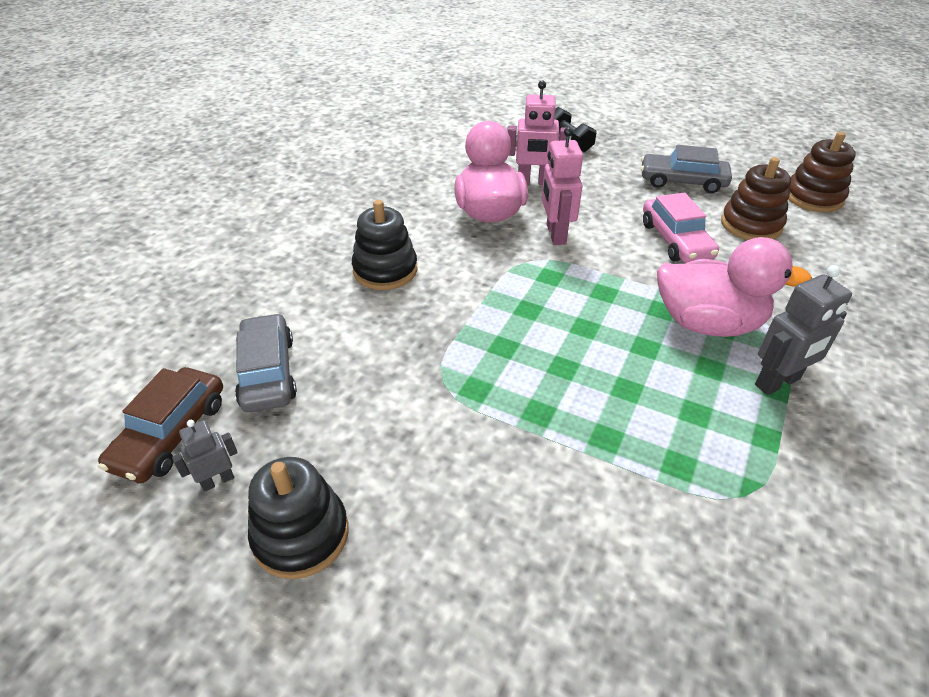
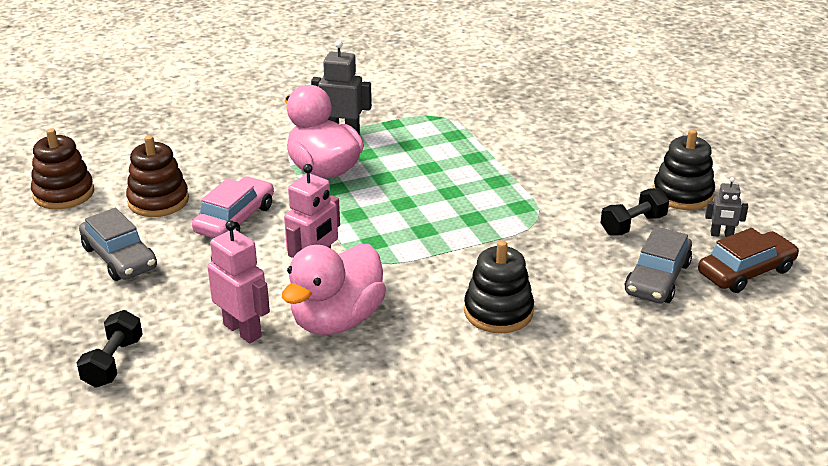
camera: 140 degrees left, 10 degrees down
(334, 434) = (633, 225): none -> black dumbbell

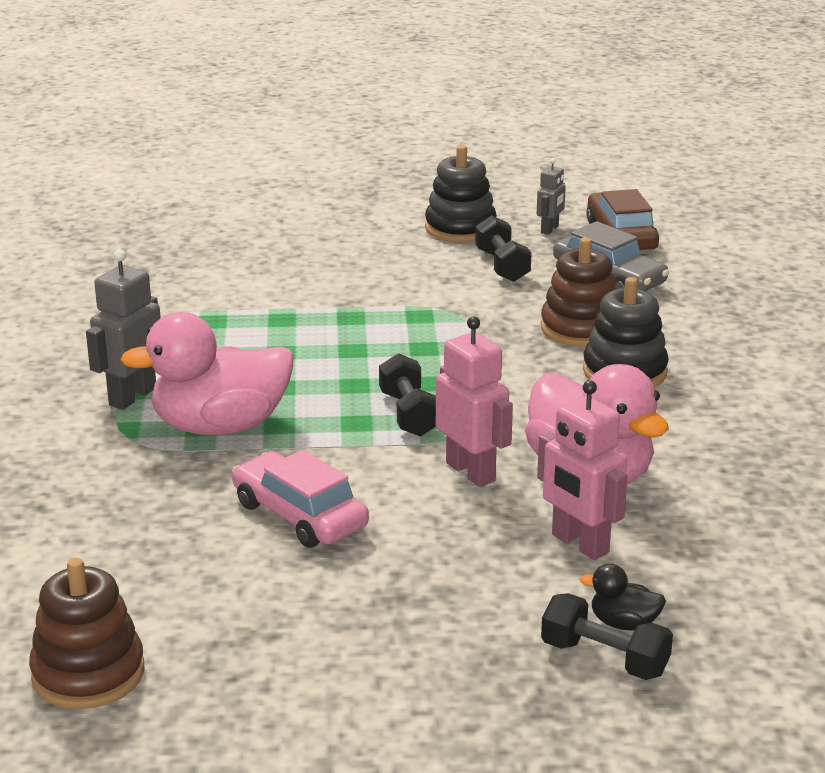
camera: 70 degrees left, 5 degrees down
(119, 258) = (336, 630): grey car -> none
(154, 364) = (623, 623): none -> black duck
(158, 201) = (193, 577): brown stacking toy -> brown stacking toy (580, 328)
(243, 330) = (579, 544): pink robot -> pink robot turned 105 degrees counterclockwise
(377, 231) = (409, 414): none -> black dumbbell

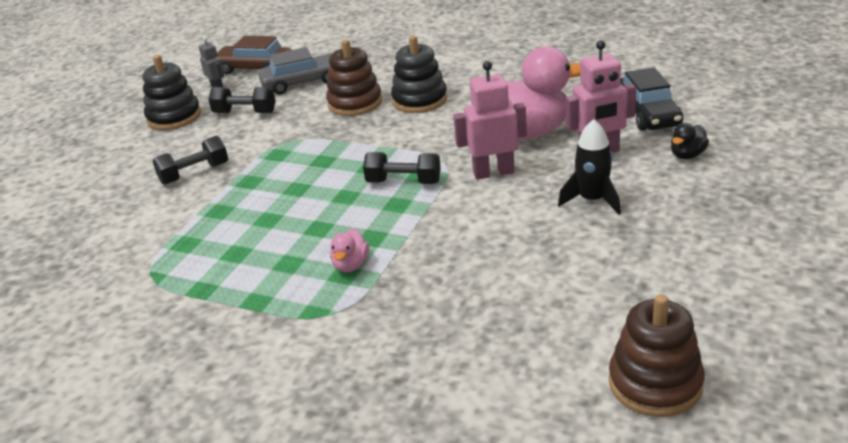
camera: 60 degrees left, 5 degrees up
(132, 396) = (264, 303): grey robot -> none
(220, 426) = (351, 265): pink duck -> pink duck, size x0.43
(299, 515) = (500, 249): pink car -> none
(448, 562) = (592, 200): none -> black rocket
(604, 658) = (719, 168): black dumbbell -> black dumbbell (194, 173)
(730, 567) = (648, 113): none -> black car

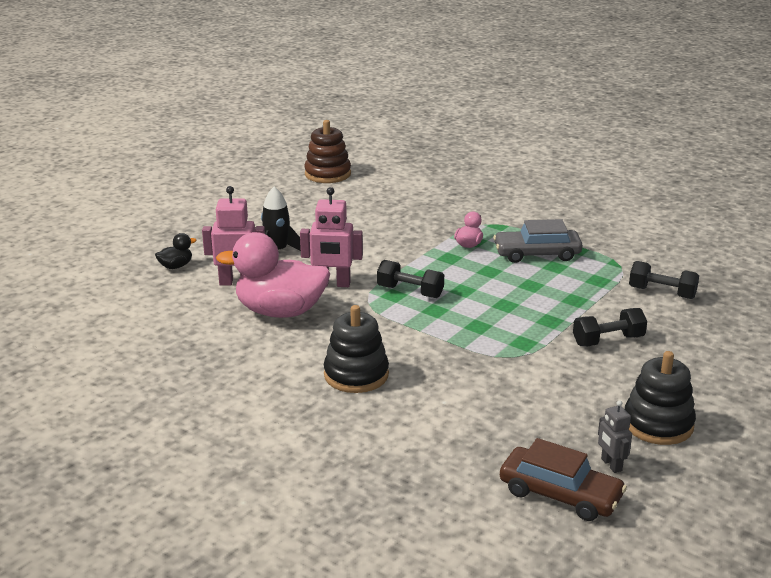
camera: 170 degrees left, 5 degrees down
(245, 113) = (565, 408): black dumbbell -> black dumbbell (662, 293)
(302, 82) = (490, 443): grey car -> grey car (537, 254)
(355, 103) = (430, 389): brown stacking toy -> none
(648, 113) = (158, 306): black car -> none

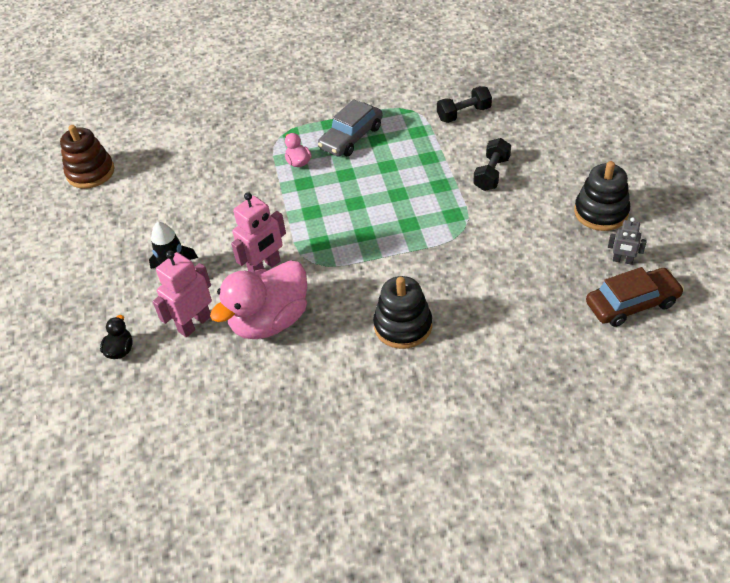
camera: 45 degrees left, 20 degrees up
(410, 292) = (325, 231): black dumbbell -> none

